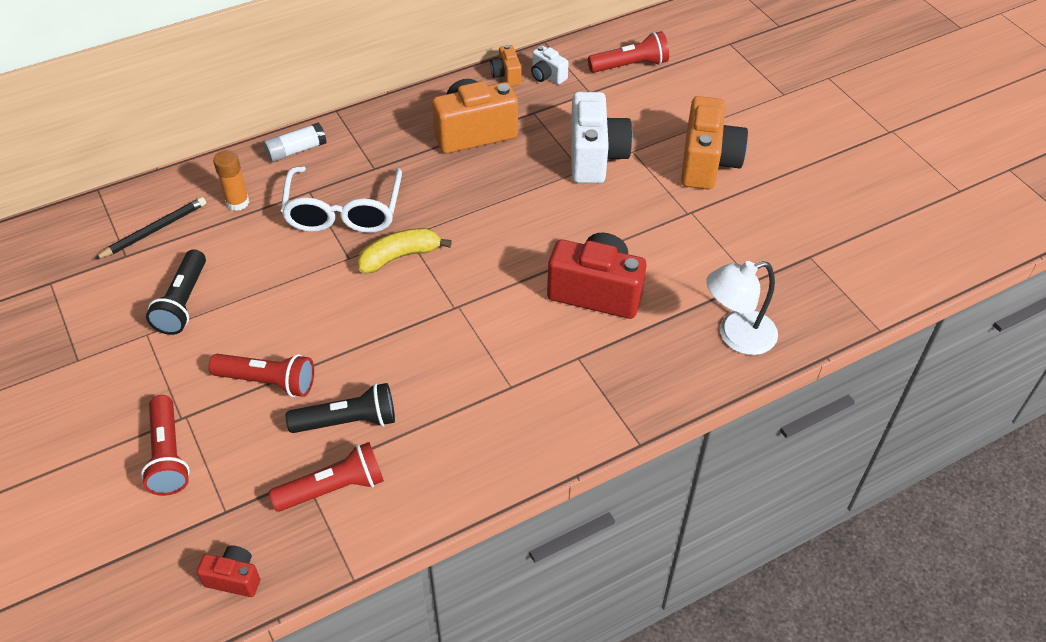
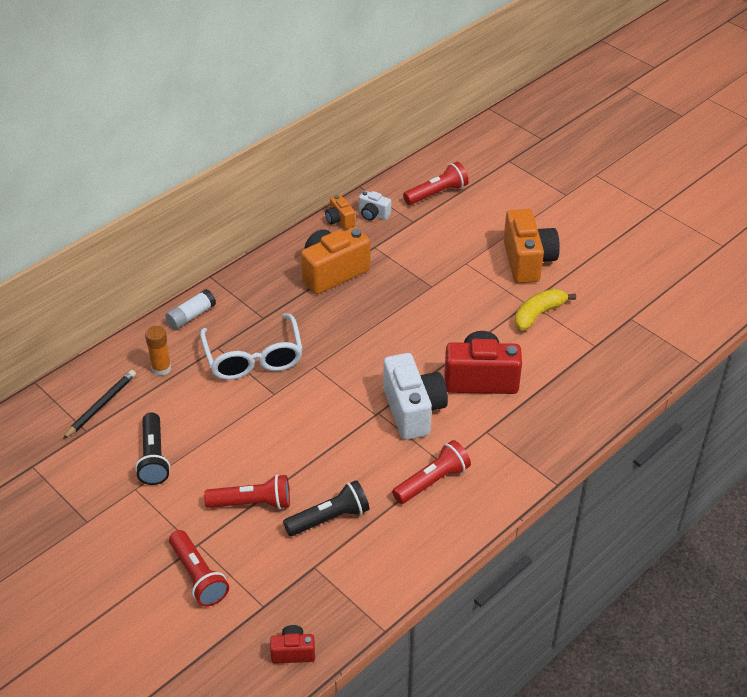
camera: 15 degrees left, 5 degrees down
(333, 488) = (340, 570): red flashlight -> red flashlight (432, 481)
(400, 256) = (315, 384): yellow banana -> yellow banana (538, 314)
(595, 157) = (438, 273): white camera -> white camera (413, 410)
(736, 336) = (598, 389): white lamp -> none

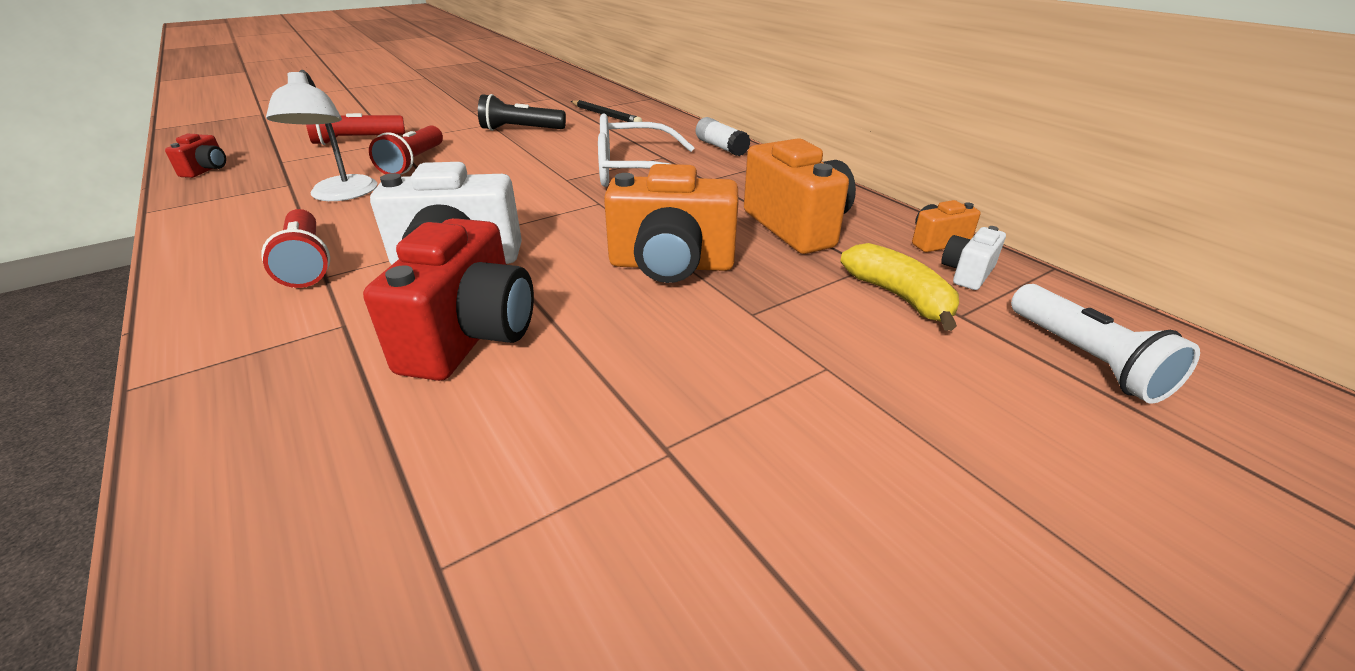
camera: 100 degrees right, 10 degrees down
(161, 368) = (642, 134): orange glue stick -> none
(329, 518) = (341, 195): black flashlight -> white lamp
(437, 193) = (1085, 359): red flashlight -> white flashlight
(527, 261) = (839, 482): orange camera -> orange camera (671, 265)
(538, 314) = (618, 462): yellow banana -> yellow banana (899, 297)

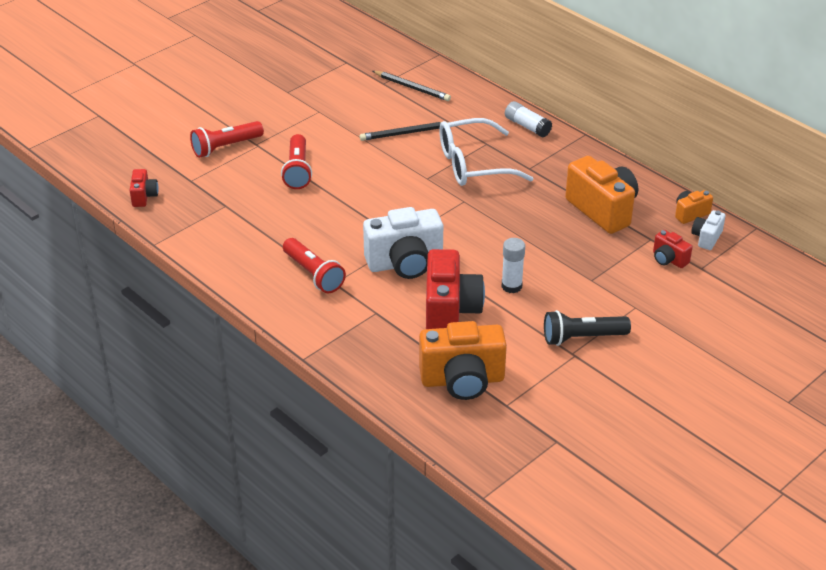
camera: 10 degrees left, 5 degrees up
(341, 195) = (276, 213): white lamp -> none
(521, 130) = (352, 118): black flashlight -> black flashlight (582, 337)
(569, 143) = (404, 133): none -> black pencil
(605, 309) = (511, 286): none -> white glue stick
(671, 265) = (535, 251): orange camera -> orange camera (462, 380)
(899, 297) = (668, 259): yellow banana -> red camera
(1085, 359) = (759, 287): white flashlight -> none

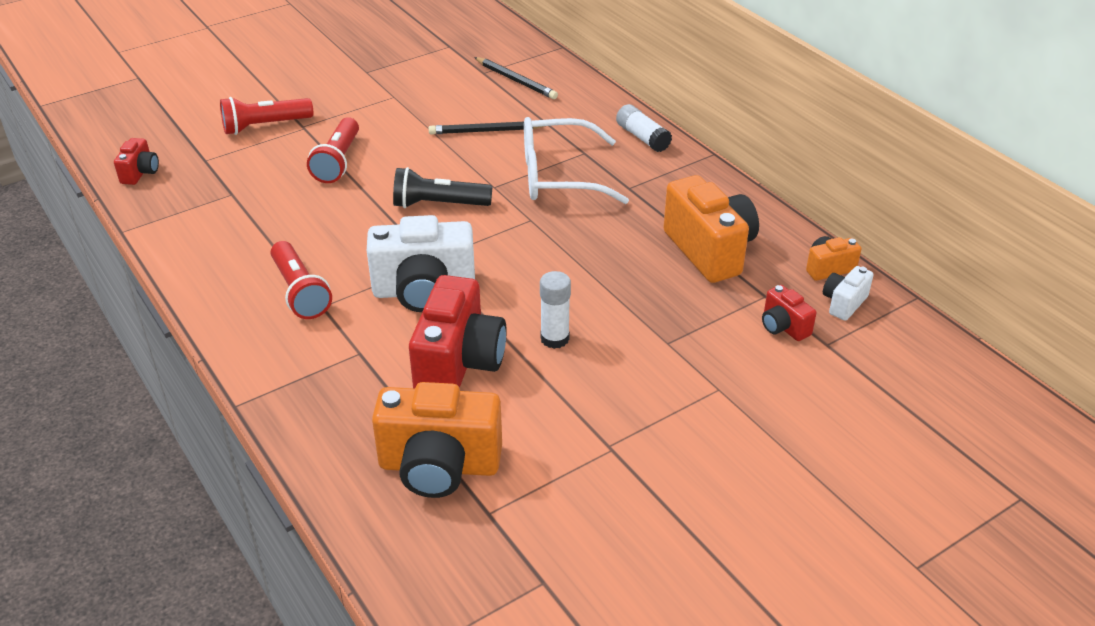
camera: 10 degrees right, 0 degrees up
(582, 337) = (630, 424): black flashlight -> black flashlight (439, 204)

